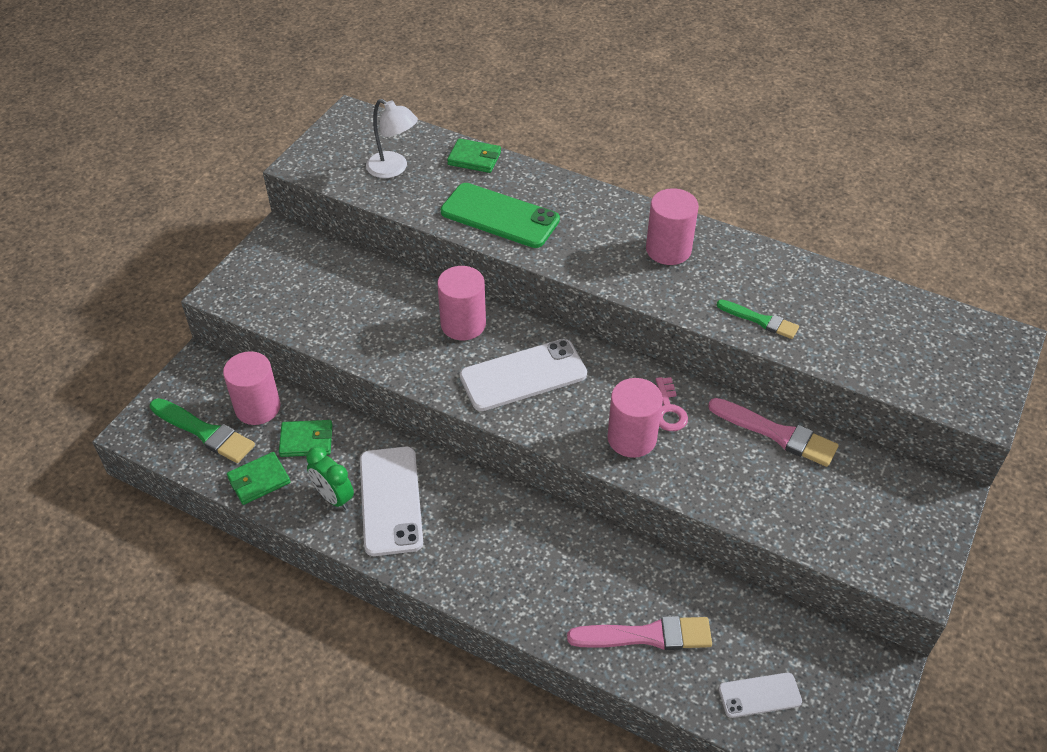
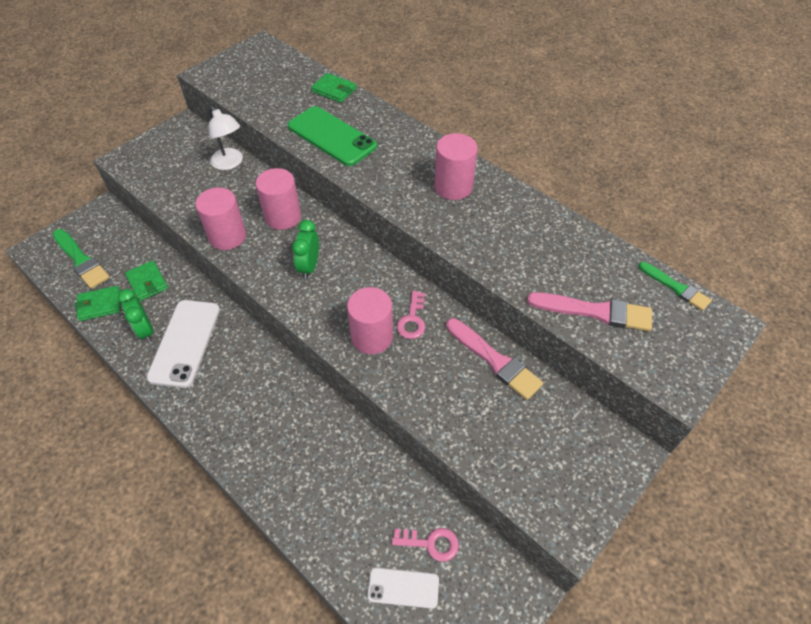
camera: 15 degrees right, 5 degrees up
(257, 407) = (126, 250): pink cylinder -> pink cylinder (227, 236)
(306, 440) = (147, 282): green wallet -> green wallet turned 45 degrees clockwise
(393, 169) = (270, 88): white lamp -> white lamp (230, 163)
(523, 375) = (309, 266): white phone -> green clock
(646, 636) = (331, 506): pink brush -> pink brush (595, 311)
(760, 320) = (505, 260): green brush -> green brush (675, 287)
(770, 645) = (431, 543): none -> pink key

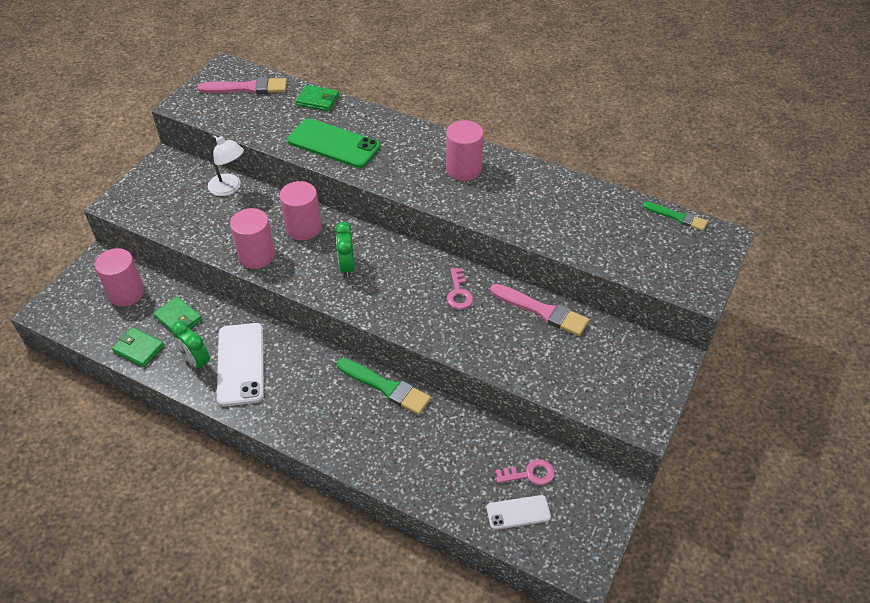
camera: 15 degrees left, 5 degrees down
(81, 260) = (99, 312): green brush -> green brush (386, 387)
(100, 305) = (139, 349): green wallet -> green wallet turned 60 degrees clockwise
(372, 337) = (428, 314): pink cylinder -> pink cylinder (126, 293)
(595, 311) = (618, 249): pink brush -> pink brush (247, 88)

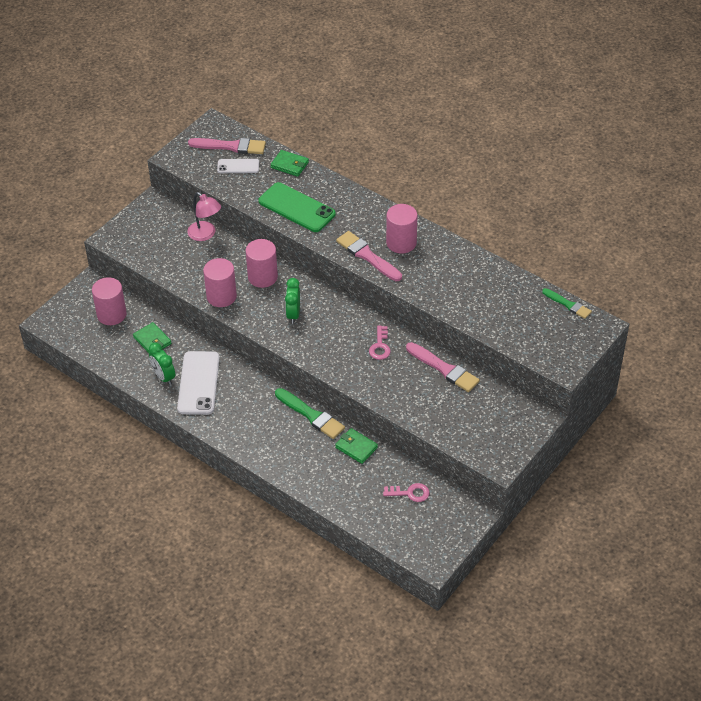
camera: 10 degrees right, 0 degrees up
(139, 349) = (119, 361): green wallet -> green wallet (356, 447)
(229, 188) = (205, 234): white lamp -> pink lamp
(427, 188) = (367, 256): none -> pink brush
(518, 512) = (394, 518): white phone -> white phone (238, 166)

